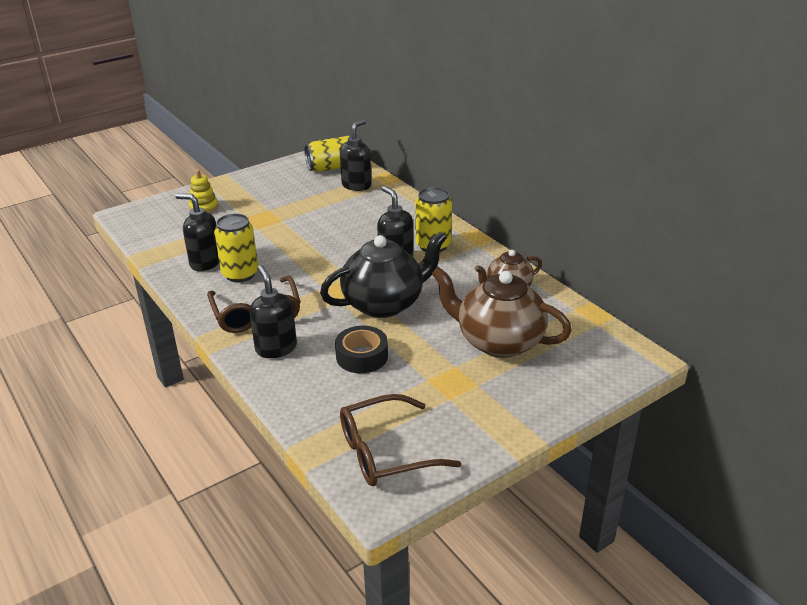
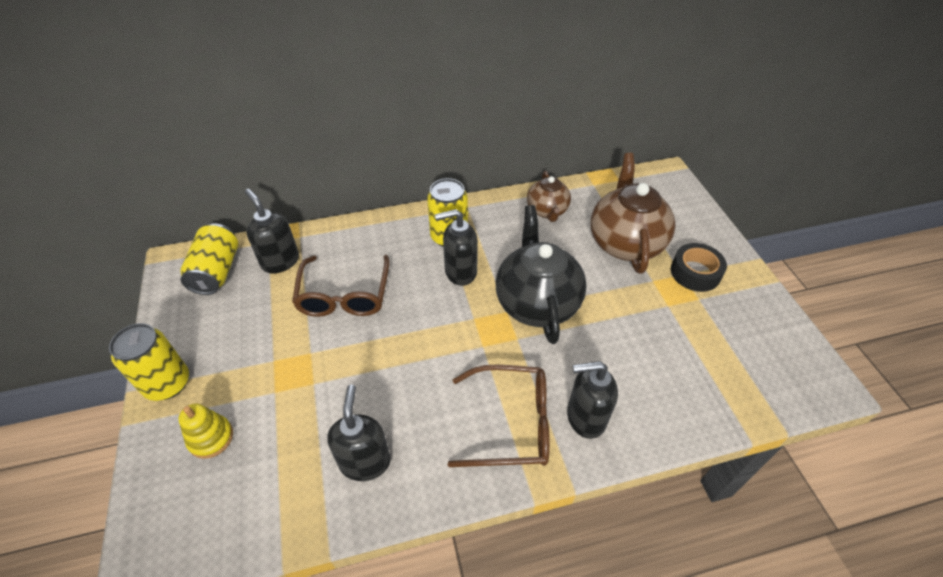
camera: 70 degrees left, 15 degrees up
(205, 262) = (365, 461): black soap dispenser -> black soap dispenser turned 135 degrees clockwise
(240, 274) = (415, 424): yellow can -> yellow can (167, 383)
(362, 356) = (621, 344): black tape -> black tape (695, 272)
(386, 451) = (765, 363): brown glasses -> brown glasses (344, 295)
(498, 341) = (625, 242): brown teapot -> brown teapot turned 135 degrees clockwise

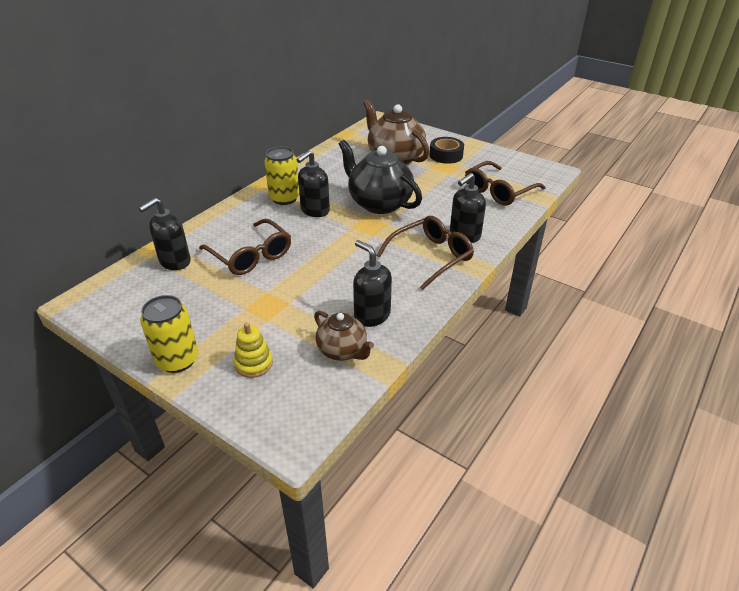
camera: 40 degrees left, 10 degrees down
(217, 271) = (127, 290): yellow can -> none
(280, 261) = (174, 262): black soap dispenser -> black soap dispenser turned 60 degrees counterclockwise
(547, 211) = (331, 162): brown teapot -> brown teapot (342, 351)
(707, 374) = (499, 191): none -> brown glasses

